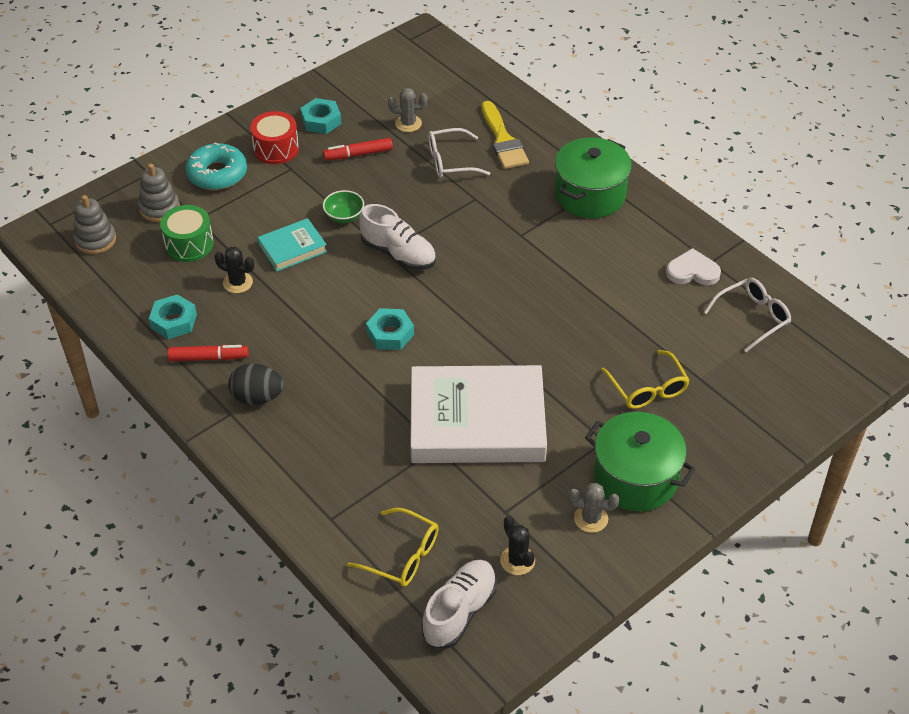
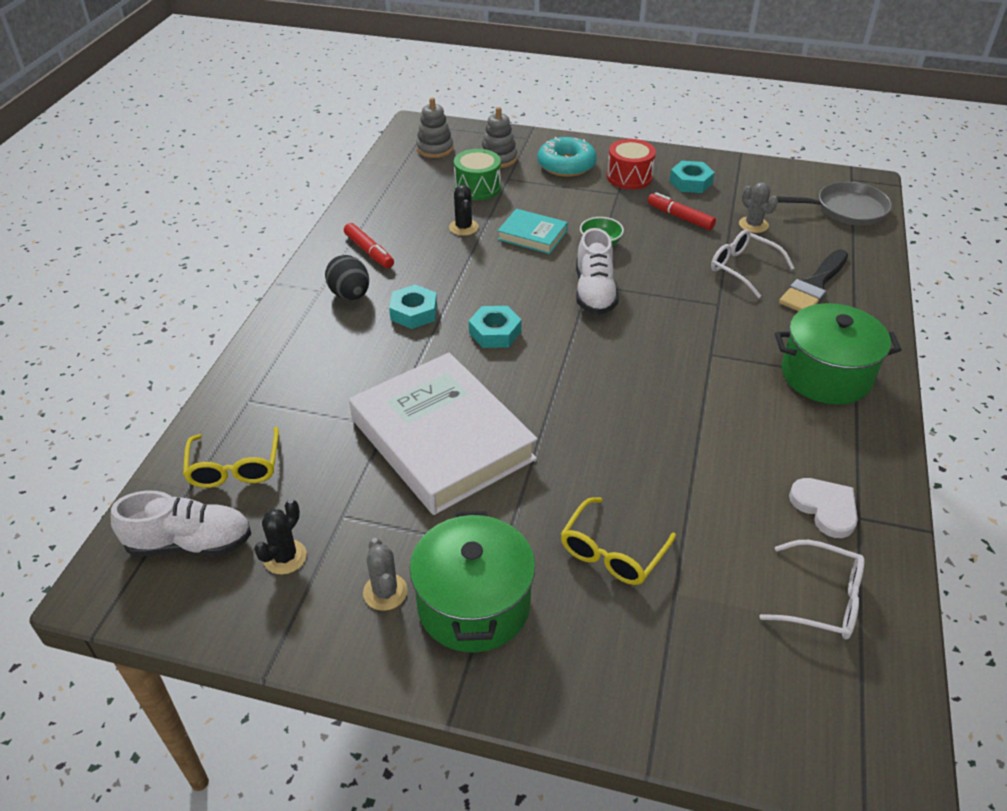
camera: 55 degrees right, 5 degrees down
(174, 321) = (391, 218): turquoise nut -> turquoise nut (414, 312)
(441, 67) = (846, 209): none -> grey pan
(503, 140) = (814, 286): yellow brush -> black brush

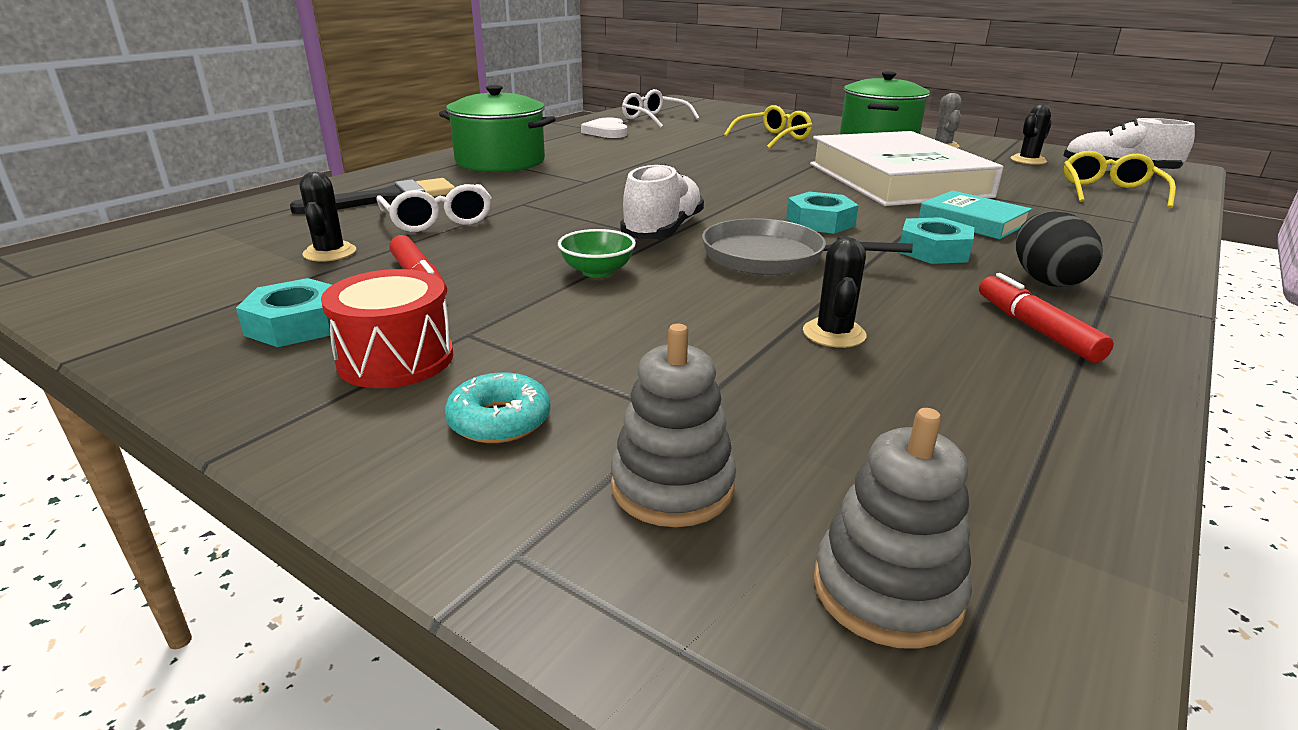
camera: 160 degrees left, 15 degrees down
(477, 187) = (774, 409): green drum -> none
(532, 235) = (703, 300): turquoise book -> turquoise book (972, 221)
(566, 165) = (499, 420): turquoise donut -> turquoise donut, size x0.61
(753, 225) = (330, 253): grey cactus -> black cactus
(846, 209) = (159, 245): grey pan -> grey pan (771, 257)

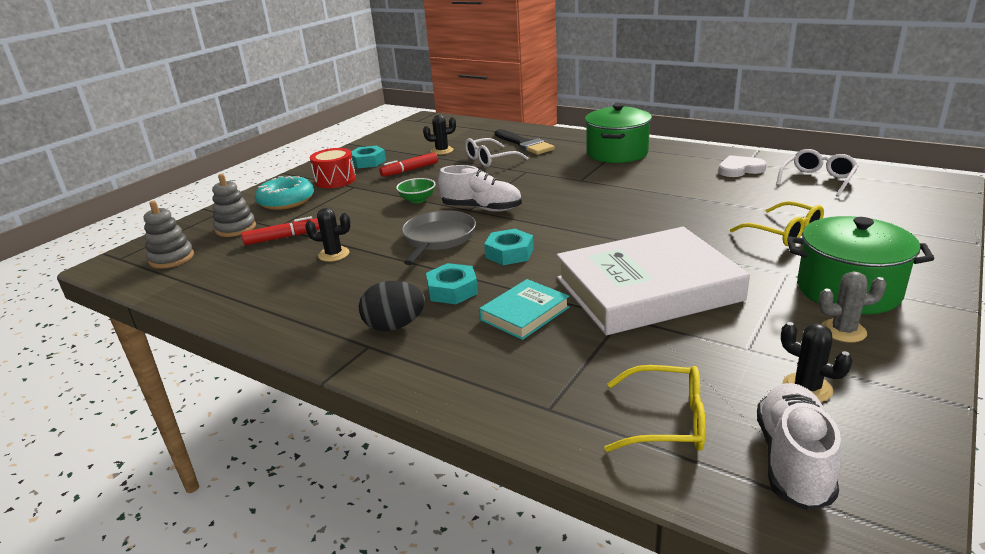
camera: 90 degrees right, 0 degrees up
(499, 420) = (286, 201): turquoise donut -> turquoise donut, size x1.64
(1035, 329) = (324, 309): red marker -> red marker (282, 237)

